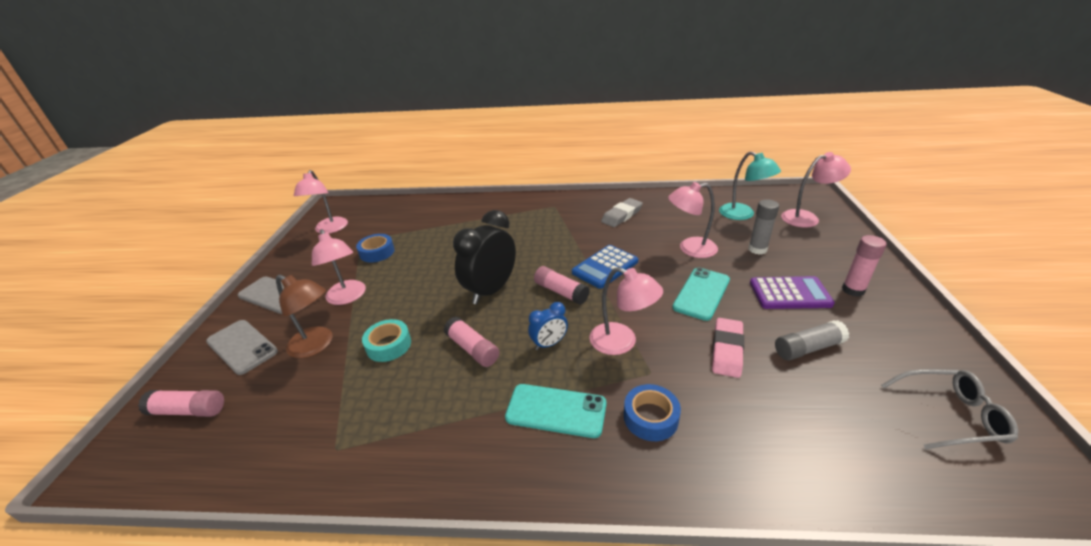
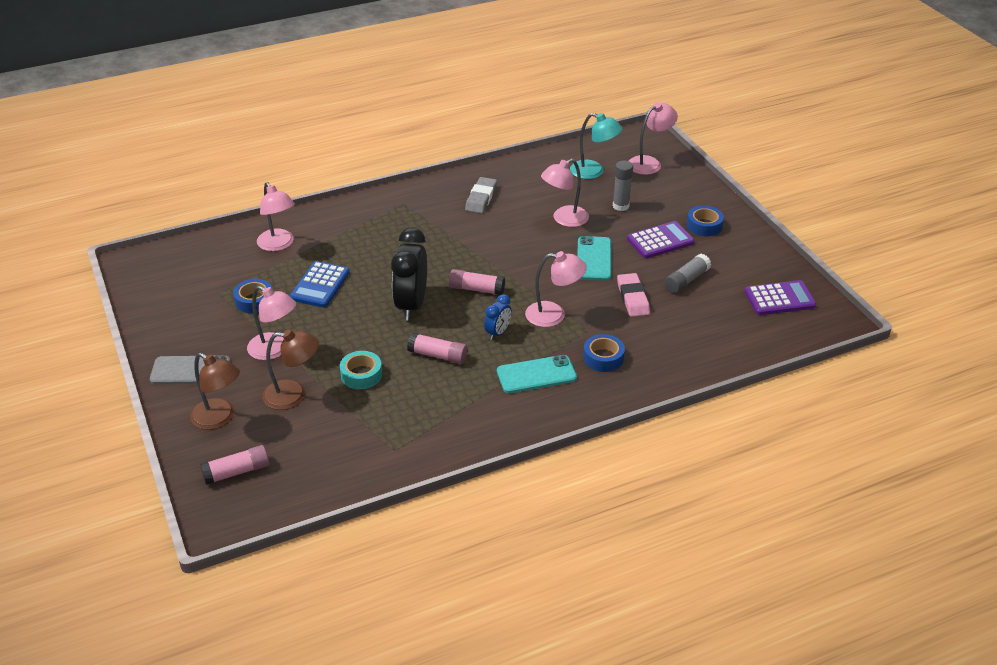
camera: 30 degrees left, 5 degrees up
(242, 347) = (219, 418): grey phone -> brown lamp
(329, 229) = (164, 291): pink lamp -> pink lamp (278, 245)
(605, 267) = (500, 256): blue calculator -> blue calculator (320, 285)
(853, 290) = (704, 225): pink glue stick -> blue tape
(950, 415) = (779, 299): grey glasses -> purple calculator

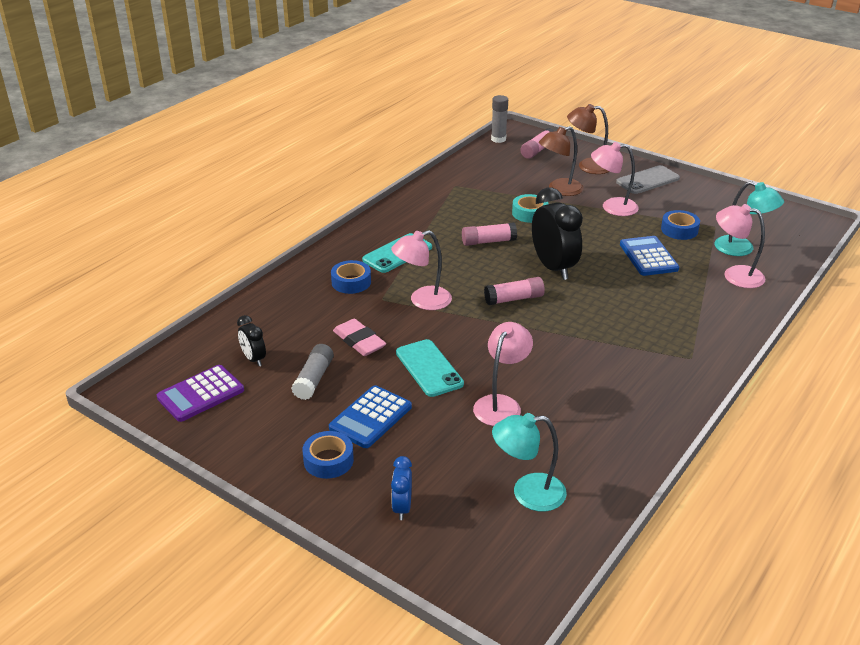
camera: 150 degrees right, 5 degrees down
(235, 263) = (742, 249): none -> turquoise lamp
(481, 198) = (619, 395): grey eraser -> none
(498, 333) = (458, 271): blue clock -> blue clock (402, 507)
(620, 206) = (450, 449): grey glue stick -> grey glue stick (498, 139)
(649, 163) = (465, 545): pink lamp -> none
(660, 241) = (370, 417): purple calculator -> blue calculator
(727, 313) = (254, 359): none -> black clock

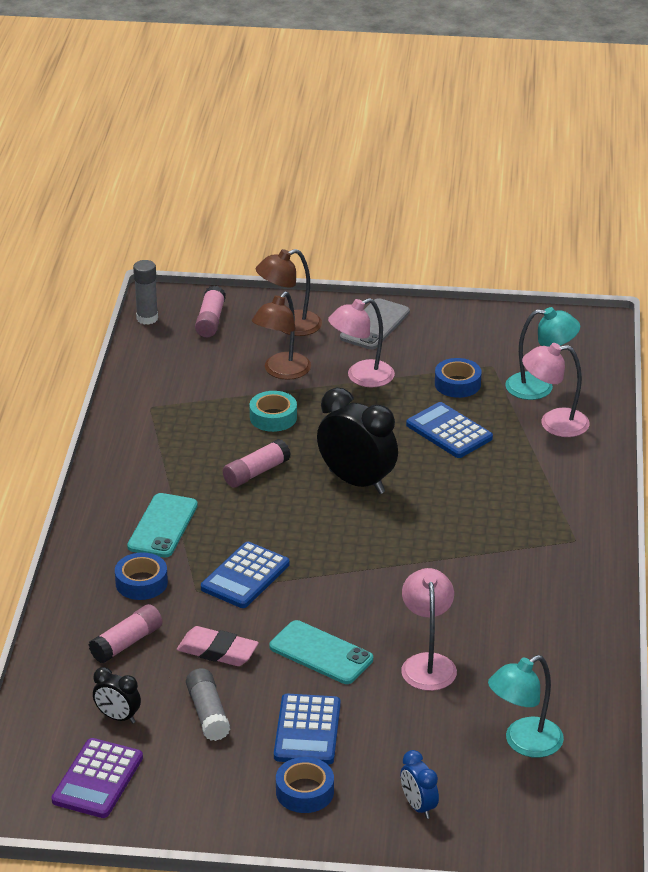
camera: 30 degrees left, 0 degrees up
(422, 301) = (245, 576): pink lamp -> blue calculator
(514, 299) = (344, 537): pink glue stick -> pink glue stick (126, 643)

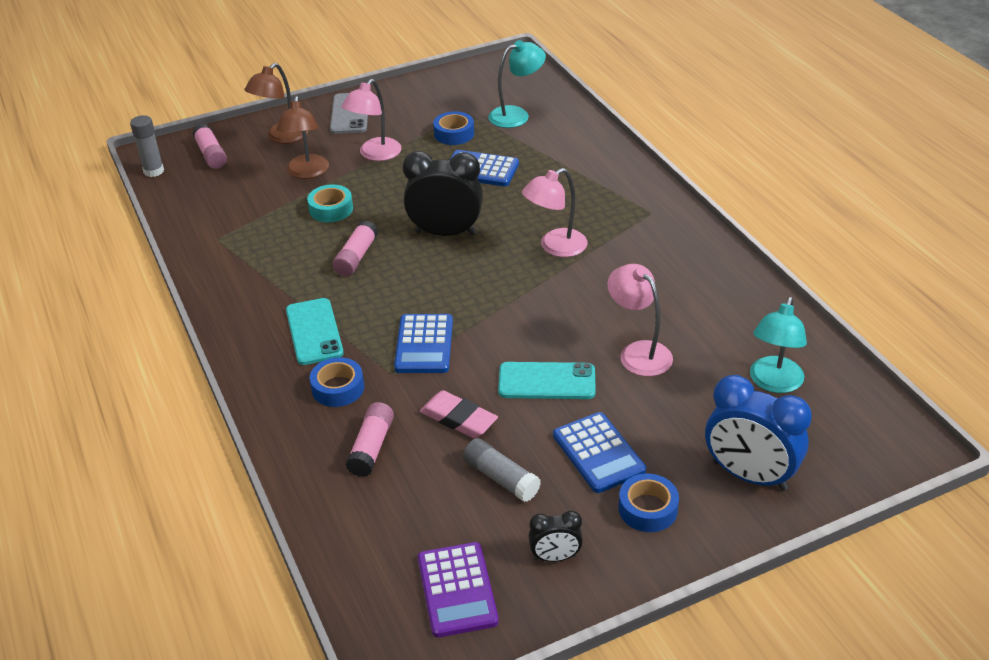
camera: 30 degrees left, 5 degrees up
(118, 717) = (423, 520): black clock -> black clock (555, 557)
(217, 651) = (458, 418): pink eraser -> pink eraser turned 45 degrees clockwise
(418, 806) = (749, 475): blue clock -> blue clock, size x1.97
(554, 423) = (552, 136): pink lamp -> pink lamp (555, 247)

